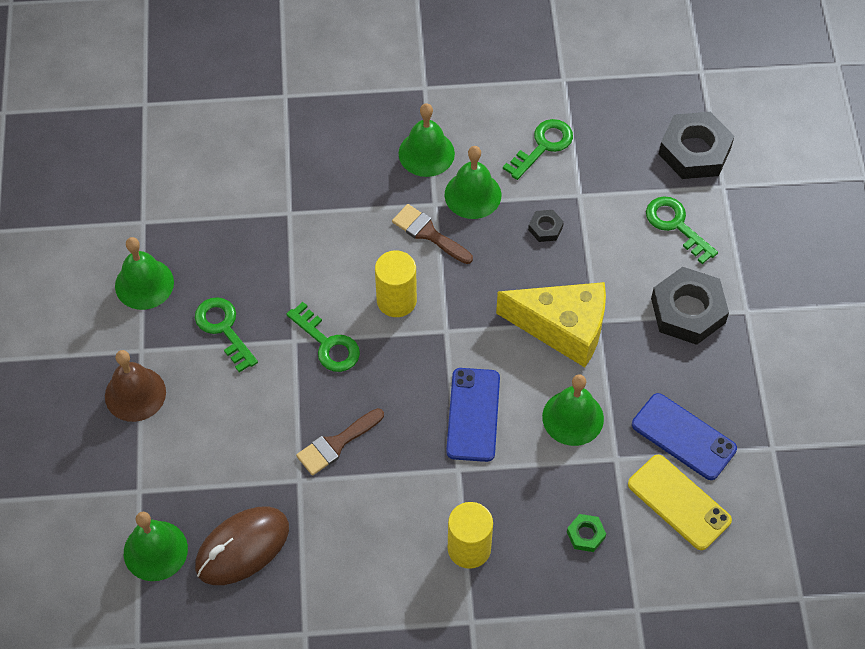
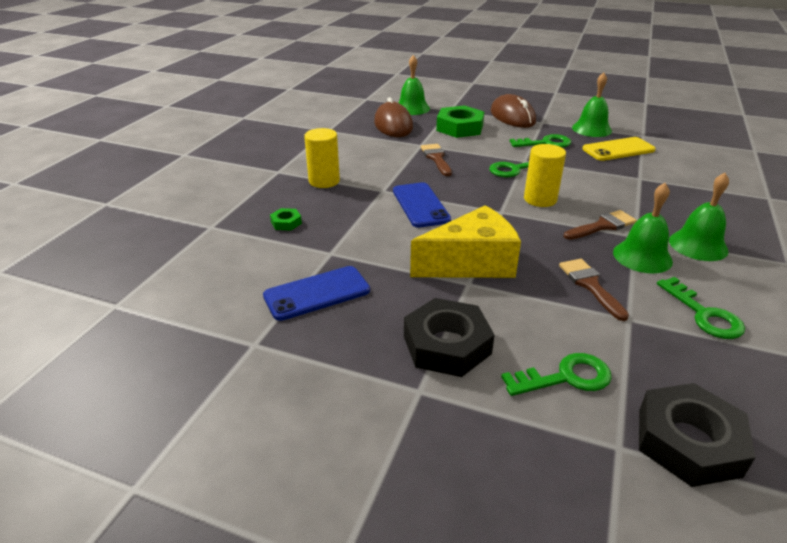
camera: 115 degrees right, 25 degrees down
(135, 394) = (512, 117): brown bell -> brown mouse
(212, 451) = (460, 128): none -> green nut
(473, 415) = (420, 205): blue phone -> blue phone turned 45 degrees clockwise
(545, 228) = (590, 285): black nut -> brown brush
(563, 328) = (471, 263): yellow cheese -> yellow cheese turned 150 degrees counterclockwise
(573, 417) = (383, 244): green bell -> none
(679, 502) = (264, 271): yellow phone -> yellow phone (618, 149)

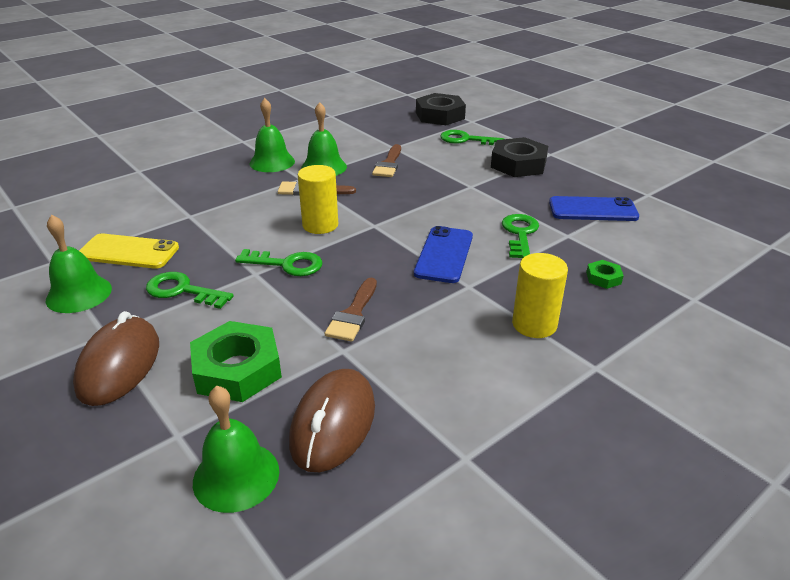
camera: 150 degrees left, 0 degrees up
(471, 263) = (453, 196): yellow cheese -> none
(704, 314) = (348, 138): green key -> green key (520, 234)

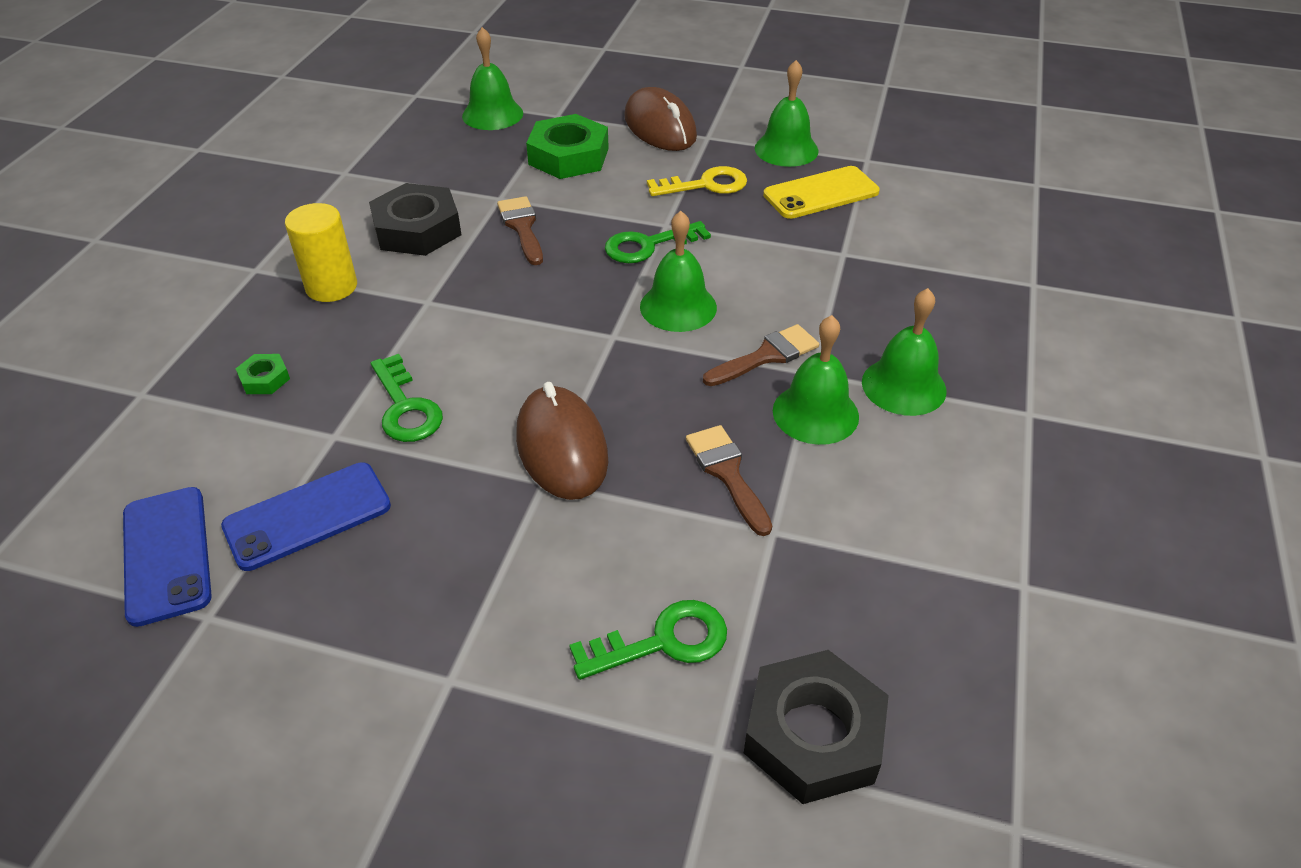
camera: 145 degrees right, 10 degrees up
(182, 291) = (706, 185): green key -> yellow key
(320, 225) = (678, 307): yellow cylinder -> green bell
(333, 424) = (456, 155): brown mouse -> brown mouse (561, 448)
(444, 255) = (485, 330): blue phone -> blue phone (166, 555)
(518, 164) = (497, 597): black nut -> black nut (417, 229)

